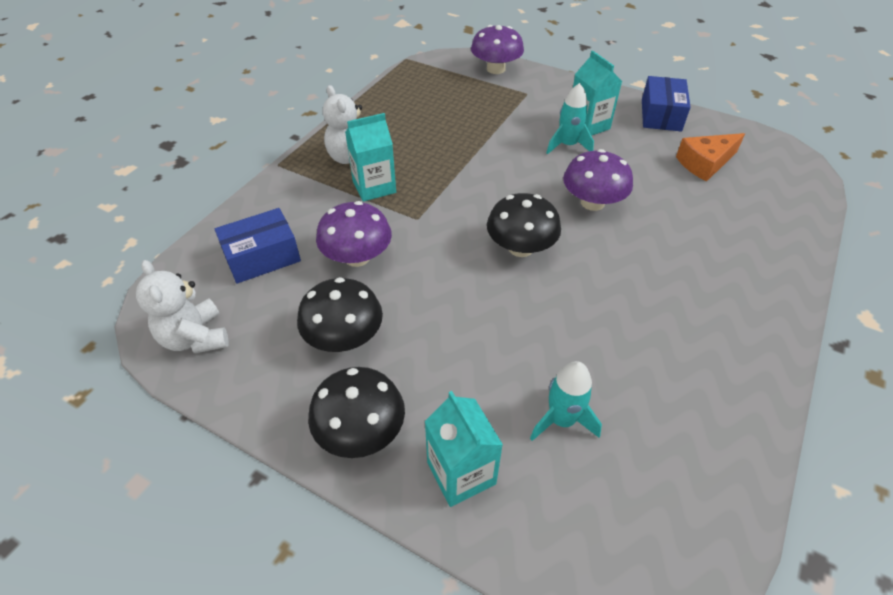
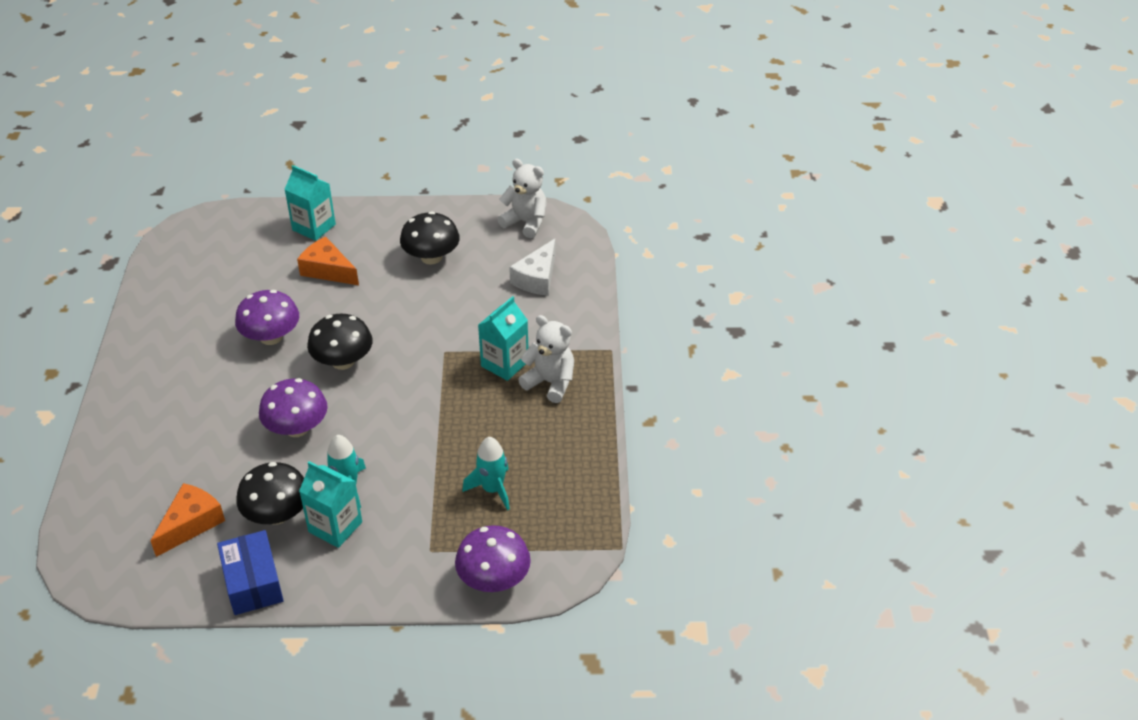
camera: 150 degrees right, 5 degrees down
(262, 257) = (537, 278): blue box -> white cheese
(357, 257) = (467, 305): purple mushroom -> purple mushroom (271, 337)
(361, 431) = (382, 222): black mushroom -> black mushroom (277, 514)
(480, 377) = (328, 270): none -> orange cheese
(562, 420) = (266, 269): turquoise rocket -> turquoise rocket (492, 489)

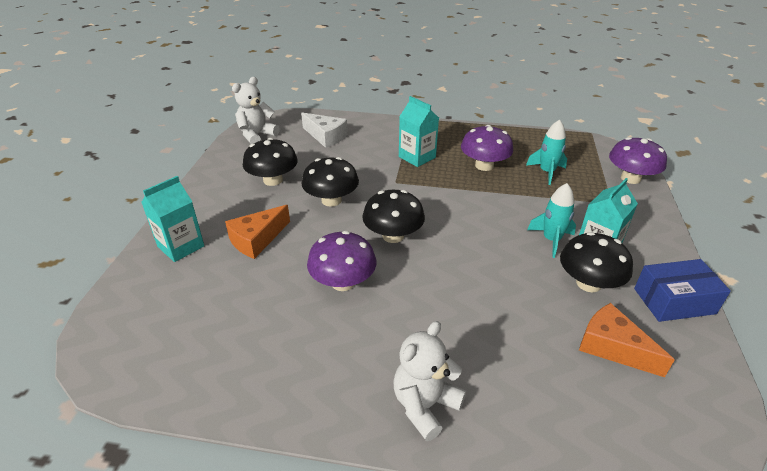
camera: 80 degrees left, 5 degrees down
(297, 428) = (478, 267): purple mushroom -> purple mushroom (484, 165)
(400, 307) = (331, 200): none -> black mushroom
(550, 383) = (441, 141): white teddy bear -> white teddy bear (425, 405)

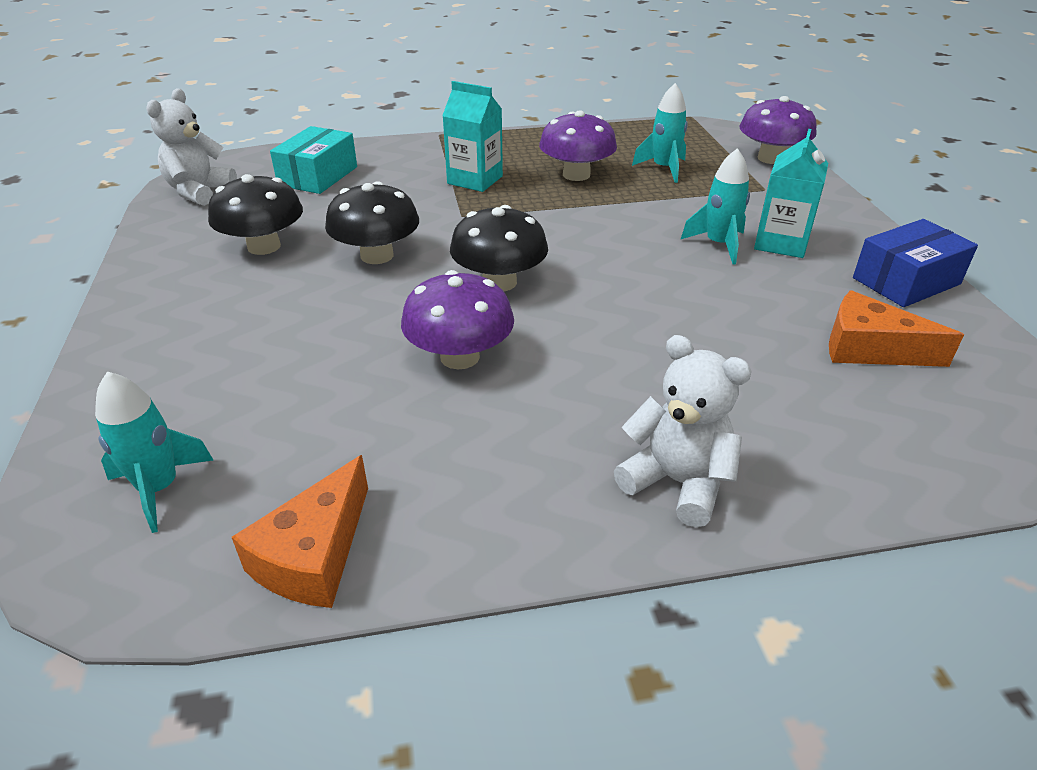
camera: 20 degrees left, 0 degrees up
(151, 322) = (159, 488): none -> turquoise rocket
(181, 246) = (152, 368): turquoise carton -> none
(257, 239) = (284, 330): orange cheese -> orange cheese (314, 555)
(326, 136) = (318, 176): white cheese -> turquoise box
(425, 405) = (677, 482): white teddy bear -> white teddy bear turned 105 degrees clockwise
(588, 283) = (795, 284): black mushroom -> none

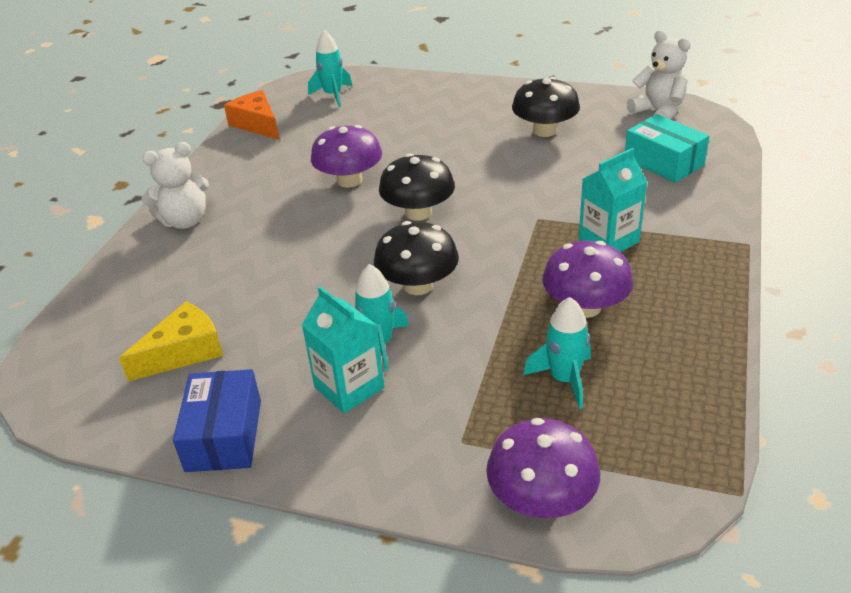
camera: 120 degrees right, 0 degrees up
(377, 255) = (497, 170): black mushroom -> black mushroom (418, 285)
(870, 349) = (184, 352): orange cheese -> yellow cheese

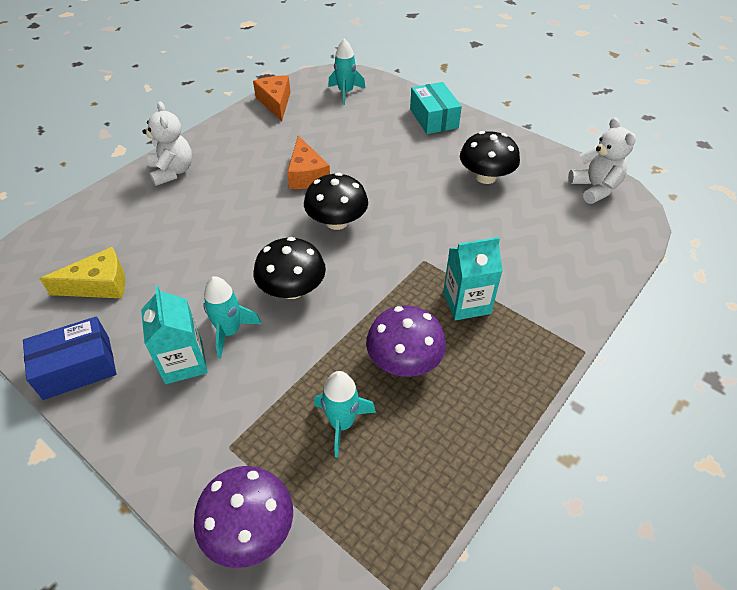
camera: 20 degrees right, 10 degrees up
(185, 221) = (172, 172): white teddy bear -> white teddy bear turned 105 degrees counterclockwise
(224, 435) = (77, 367): blue box -> blue box turned 45 degrees clockwise
(349, 180) = (306, 174): purple mushroom -> orange cheese
(663, 162) = (565, 241): turquoise box -> turquoise box (433, 118)

